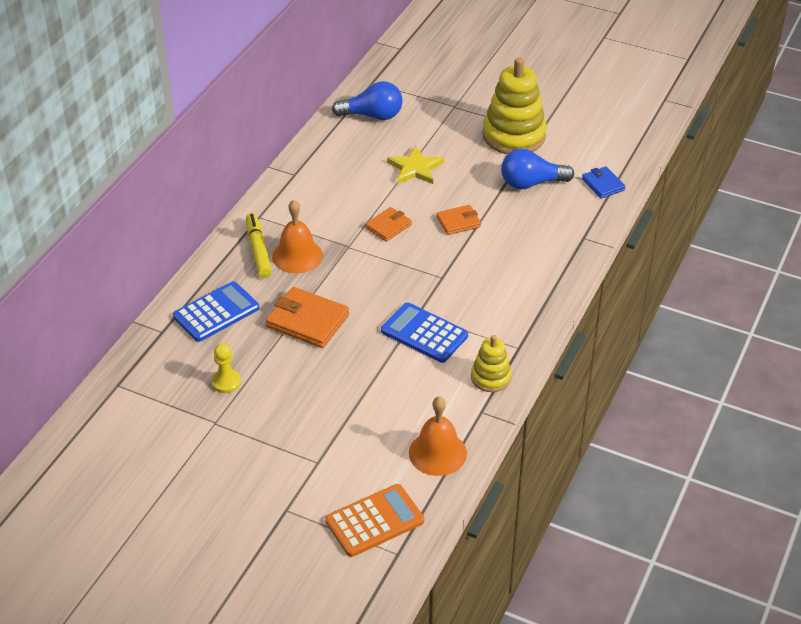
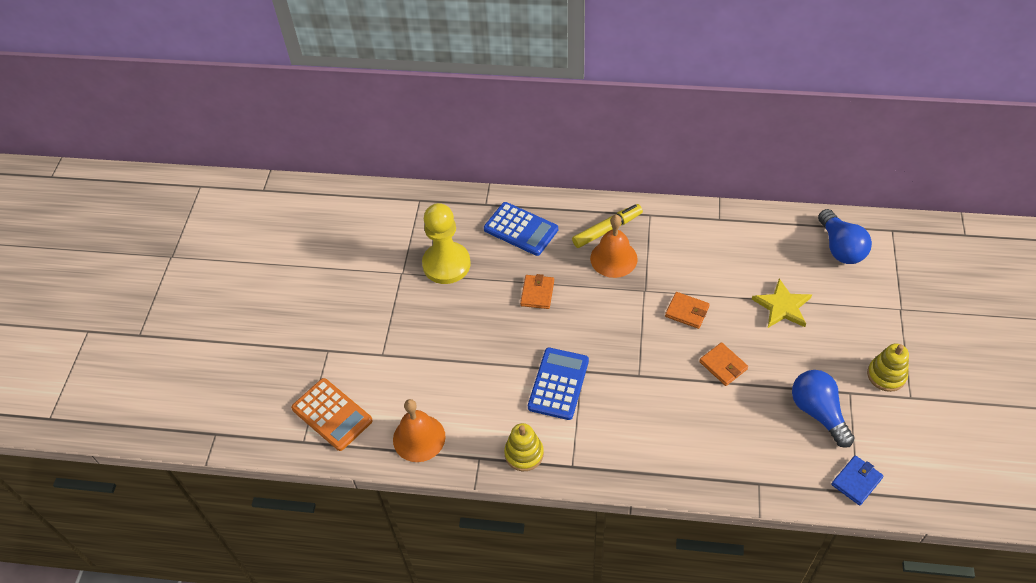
camera: 75 degrees right, 10 degrees up
(226, 382) = (446, 264): yellow pawn -> yellow pawn, size x1.94
(307, 321) = (537, 293): orange wallet -> orange wallet, size x0.59
(514, 136) = (886, 375): yellow stacking toy -> yellow stacking toy, size x0.53

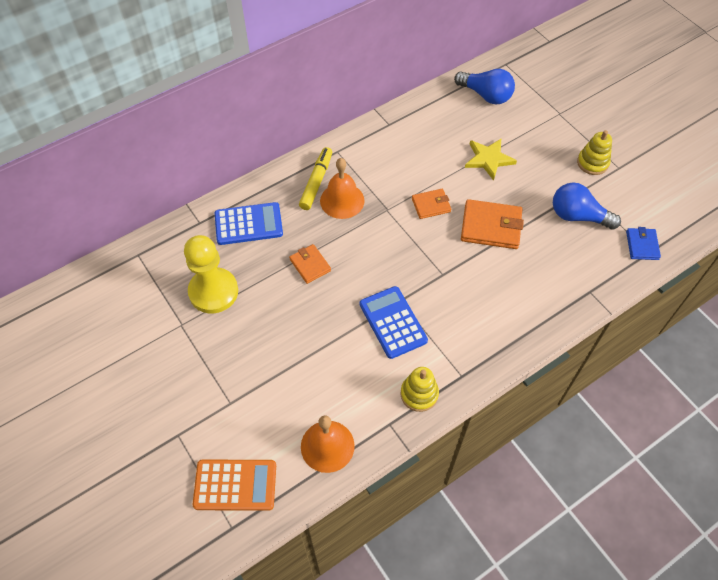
camera: 45 degrees left, 5 degrees up
(723, 365) = (491, 227): orange wallet -> orange wallet, size x1.68

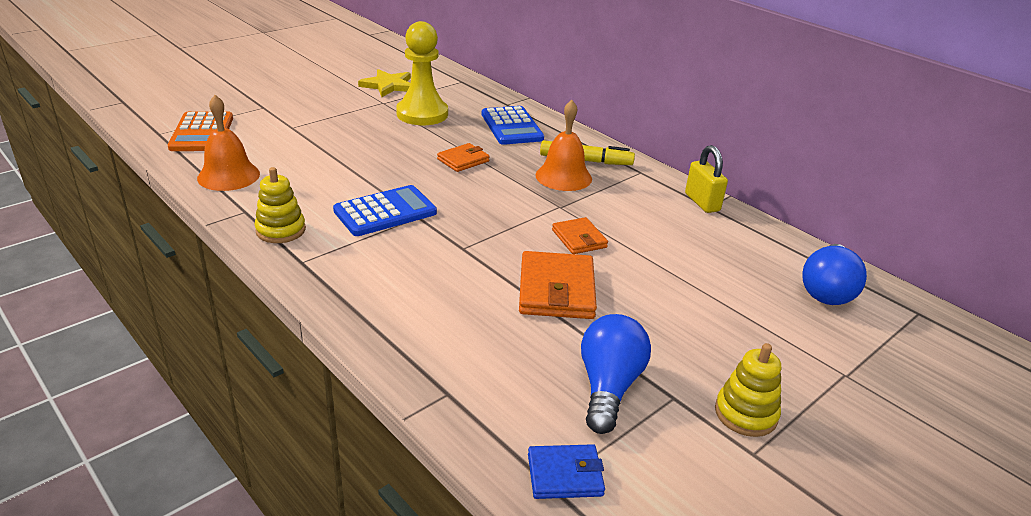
camera: 80 degrees right, 25 degrees down
(384, 126) = (702, 202): none -> yellow padlock
(488, 159) = (689, 290): yellow star -> yellow star (388, 85)

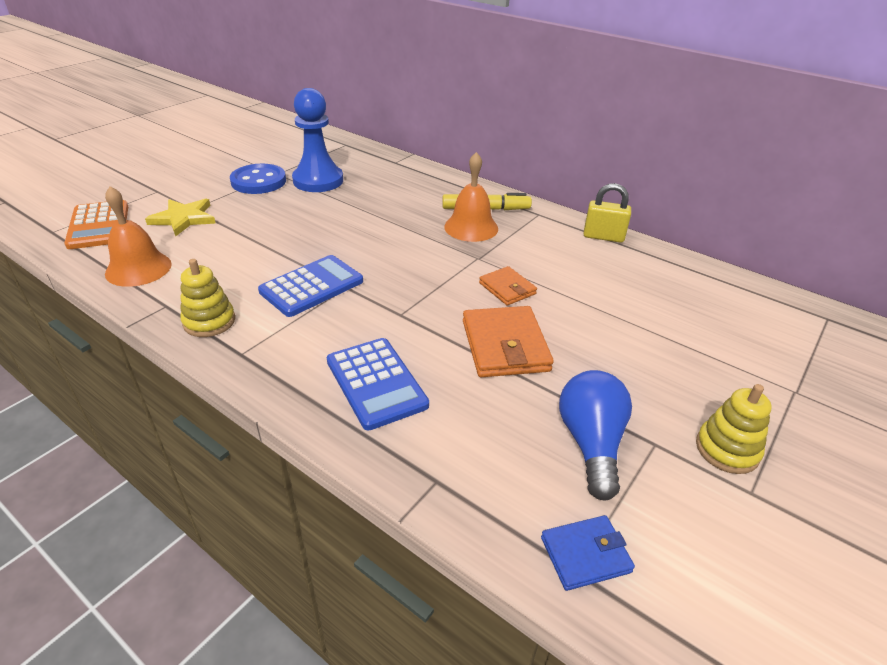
camera: 10 degrees left, 5 degrees up
(363, 108) = (258, 181): none -> blue button
(388, 85) = (277, 156): yellow star -> yellow star (183, 218)
(422, 114) = (318, 181): yellow pawn -> blue pawn
(463, 160) = (372, 222): orange wallet -> none
(512, 126) = (406, 183): blue calculator -> blue calculator (376, 383)
(702, 202) = (603, 237): yellow padlock -> yellow padlock turned 45 degrees counterclockwise
(827, 290) = (744, 308): blue light bulb -> none

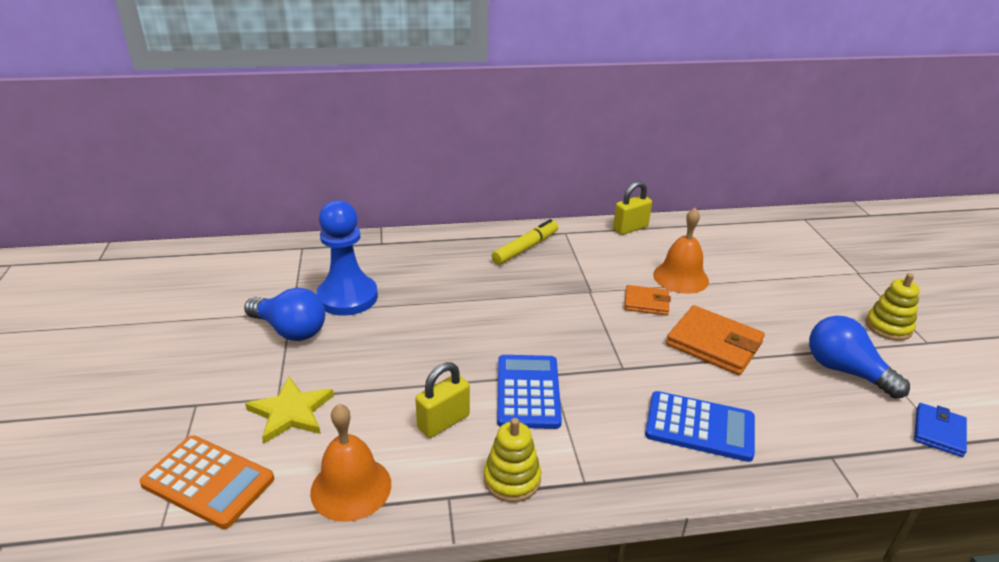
camera: 45 degrees left, 5 degrees down
(237, 270) = (443, 422): none -> yellow padlock
(258, 181) = (290, 330): blue button -> blue light bulb
(471, 227) = (543, 269): orange bell -> orange bell (680, 277)

